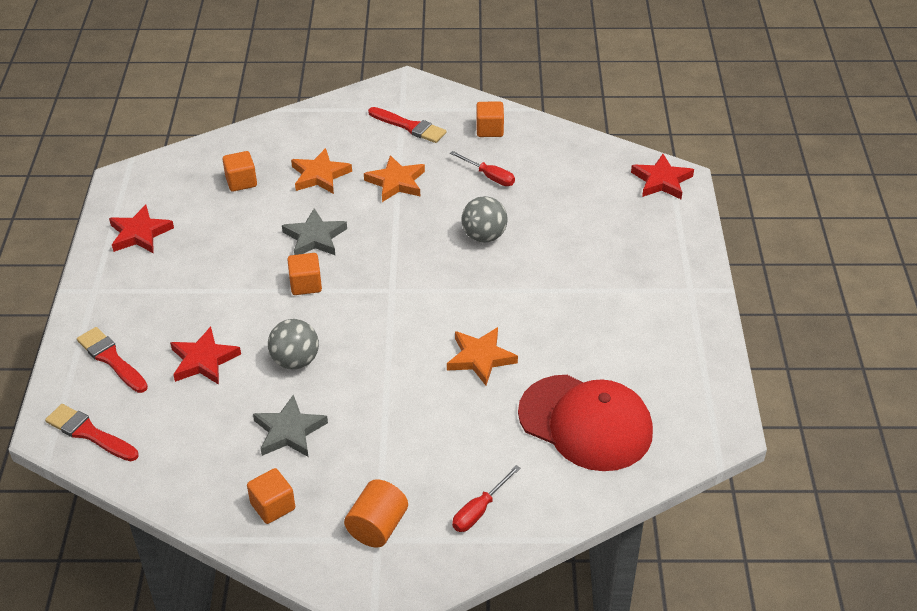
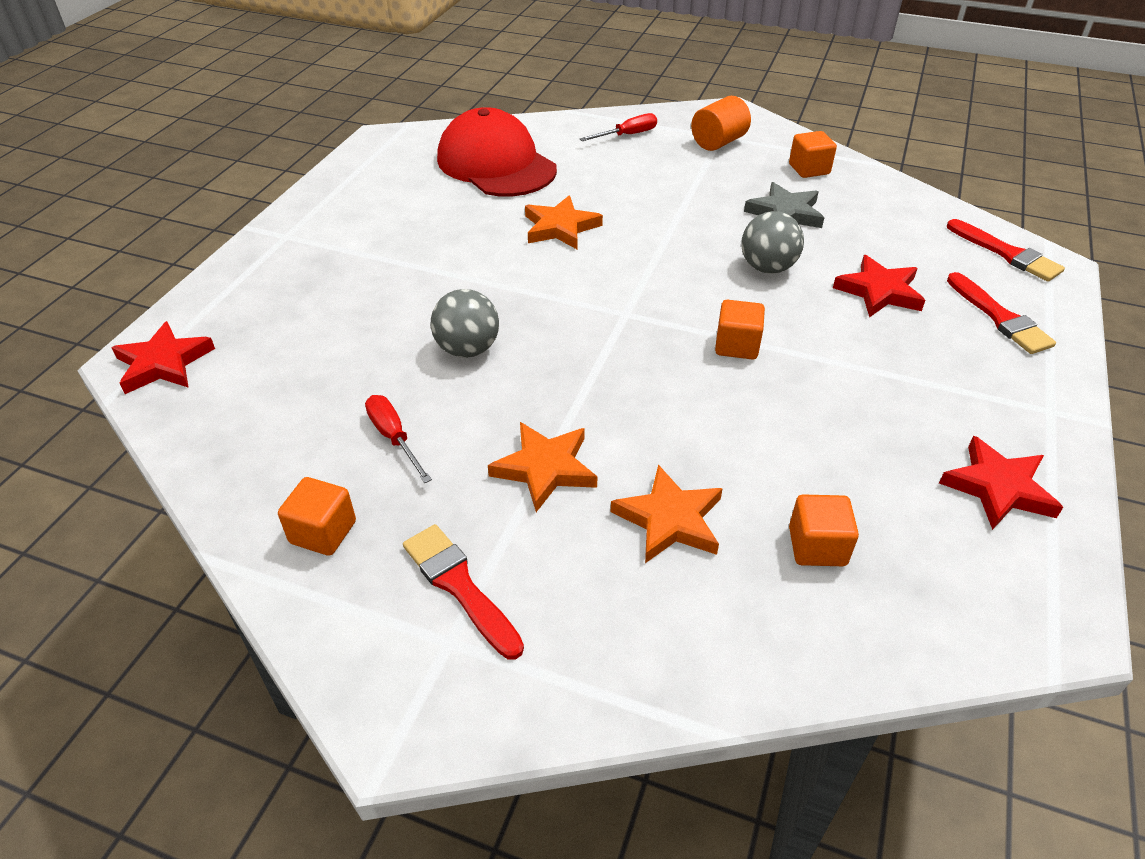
camera: 160 degrees left, 0 degrees up
(315, 237) = (708, 408): grey star -> none

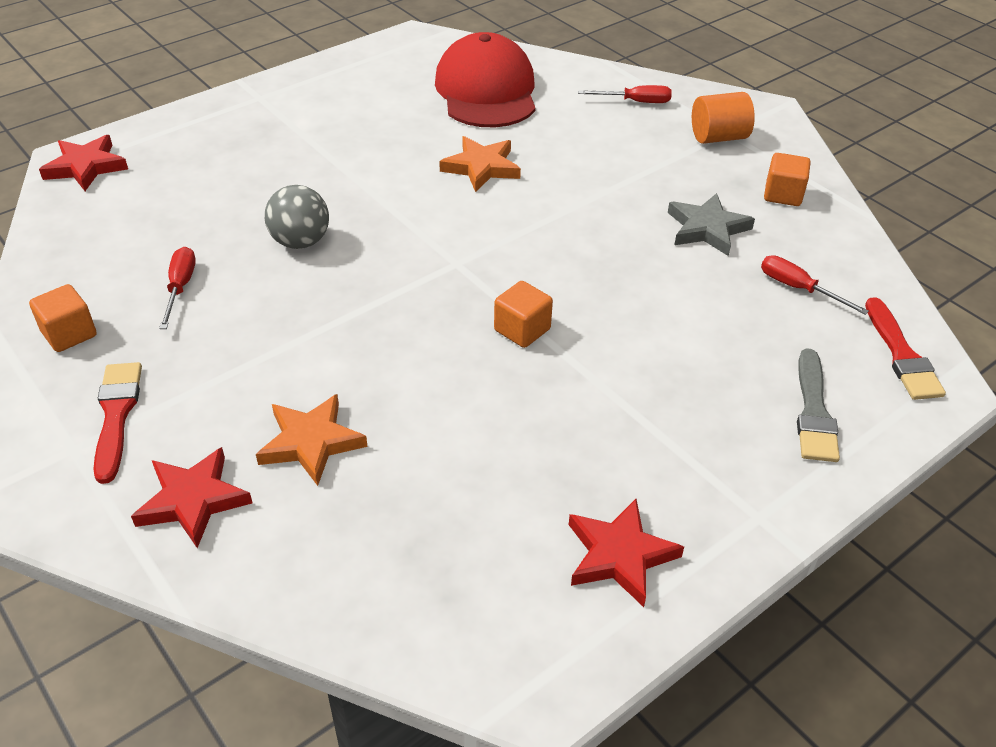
camera: 30 degrees right, 0 degrees up
(545, 469) = (261, 360): orange star -> none
(767, 268) = (630, 273): grey ball -> none
(817, 546) = (403, 520): orange cube -> none
(879, 291) = (715, 337): red star -> red star (193, 500)
(893, 233) = (798, 288): none -> red screwdriver
(1000, 317) = (814, 412): red brush -> grey brush

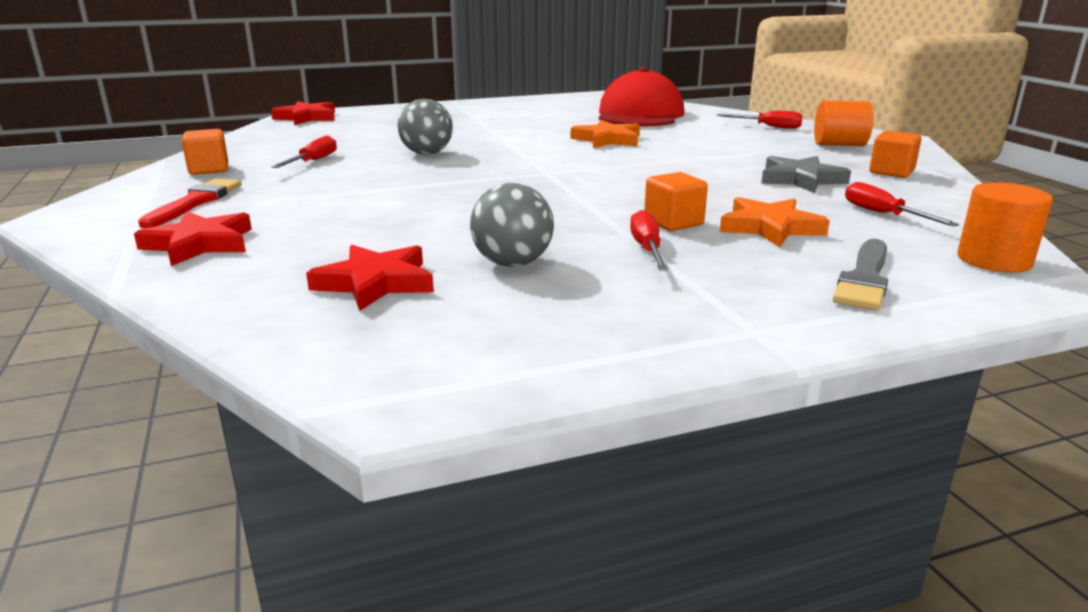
camera: 20 degrees right, 20 degrees down
(311, 442) = (331, 232): orange star -> orange star (770, 228)
(519, 459) = (512, 263): none -> grey ball
(522, 330) = (578, 205): orange cube -> orange cube (673, 223)
(619, 555) = (569, 330): red star -> red star (375, 283)
(623, 403) = (647, 249): none -> red screwdriver
(901, 355) = (994, 260): red brush -> orange cylinder

